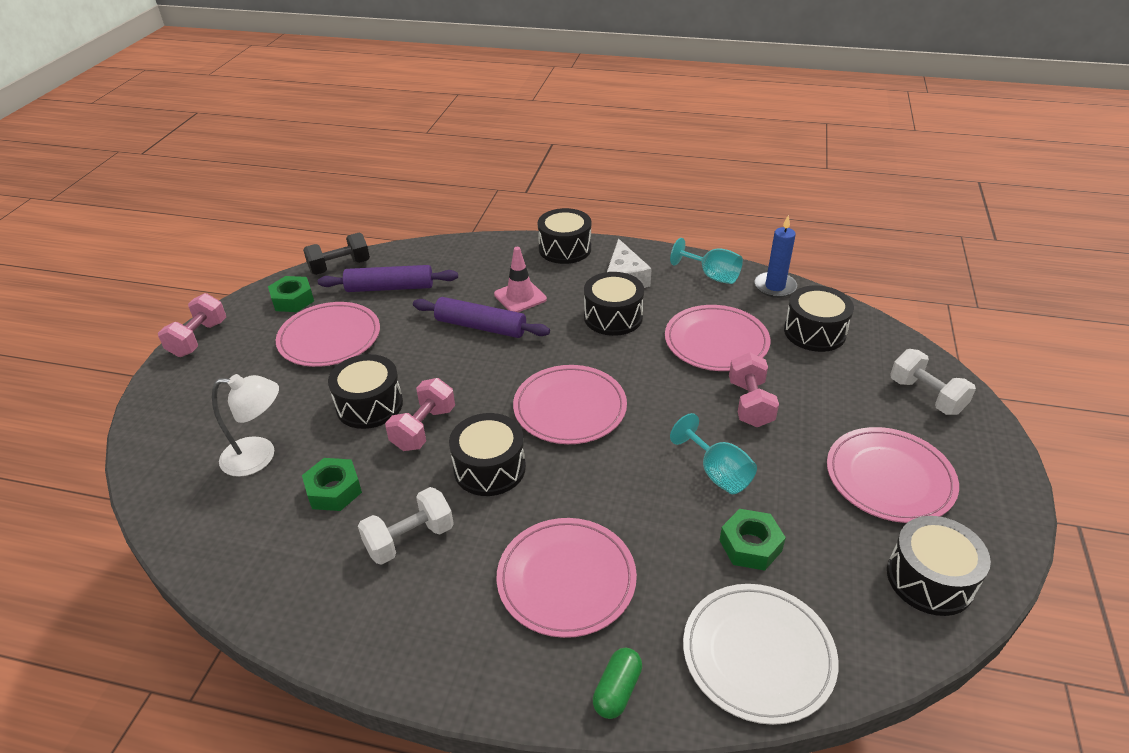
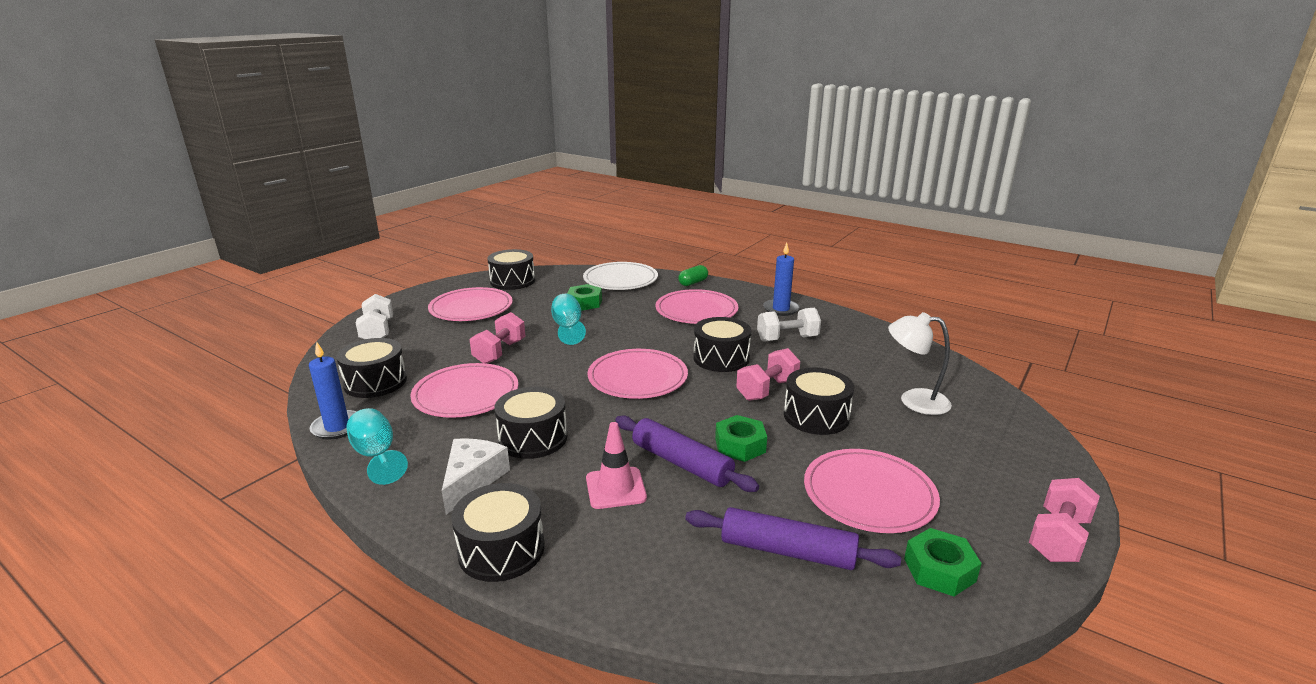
camera: 160 degrees left, 15 degrees down
(334, 490) = (843, 369): green nut -> green nut (740, 445)
(340, 267) = (873, 621): black dumbbell -> none
(428, 631) = (781, 309): none -> blue candle

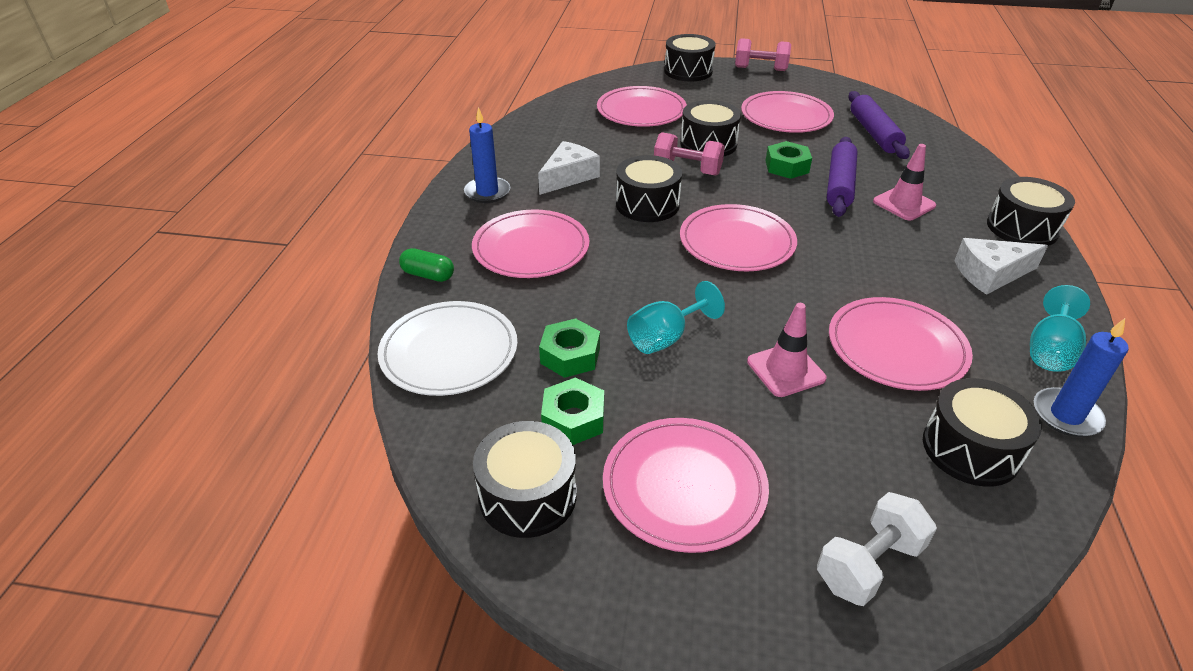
camera: 115 degrees left, 15 degrees up
(499, 352) = (785, 370): pink dumbbell -> pink traffic cone
(533, 438) = (903, 266): black drum -> black drum (688, 71)
(787, 339) = (568, 176): white dumbbell -> white cheese
(914, 400) = (641, 111): white lamp -> pink plate
(939, 570) = (829, 94): green nut -> green nut (573, 419)

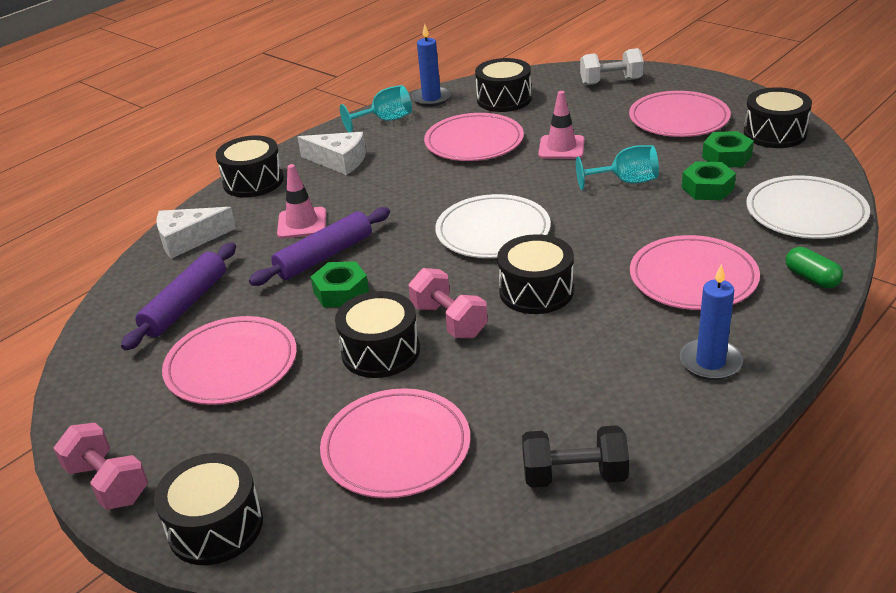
camera: 145 degrees left, 5 degrees down
(536, 124) = (574, 475): none -> black dumbbell
(568, 176) = (595, 355): white cheese -> white cheese (189, 240)
(737, 242) = (493, 231): pink plate -> white plate

